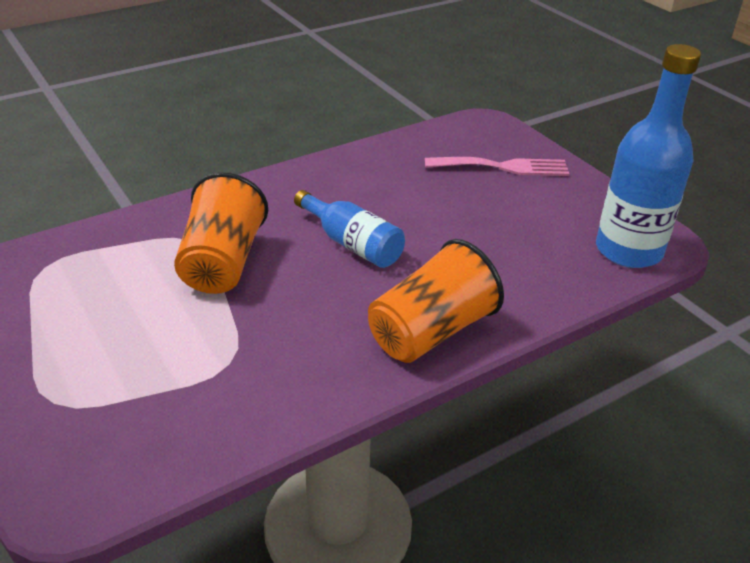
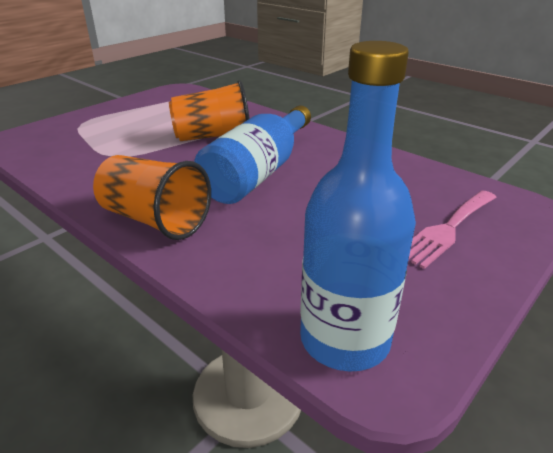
camera: 75 degrees right, 5 degrees down
(352, 244) = (258, 173): blue bottle -> blue bottle, size x1.61
(503, 167) = (447, 229): pink fork -> pink fork turned 60 degrees clockwise

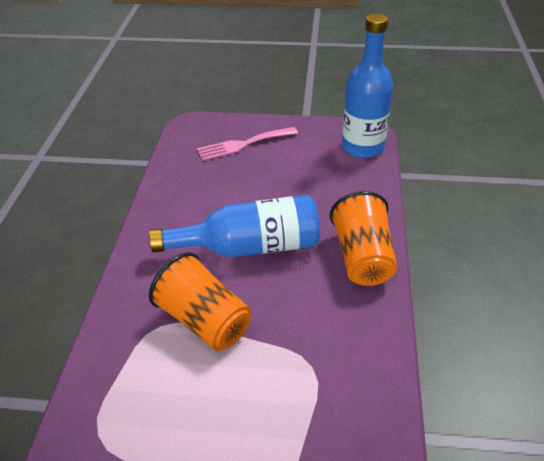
camera: 125 degrees left, 10 degrees up
(447, 229) = (243, 144): pink fork -> pink fork turned 150 degrees clockwise

